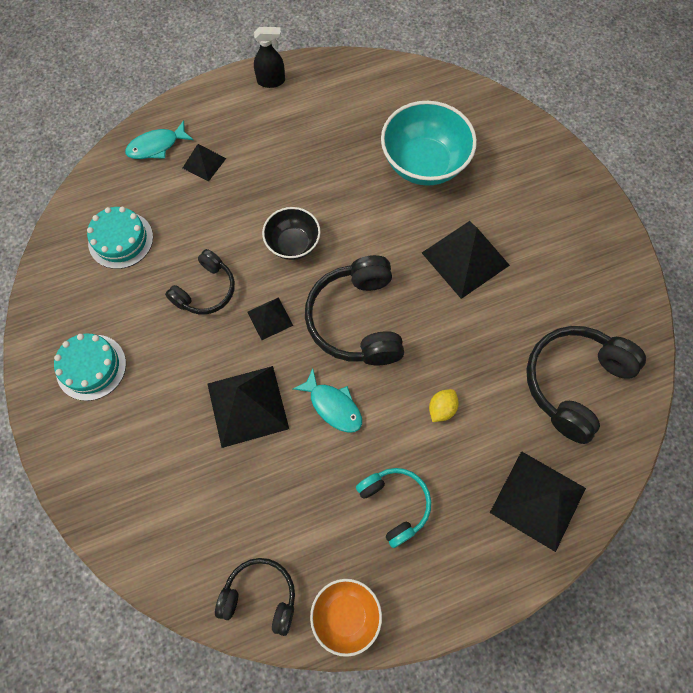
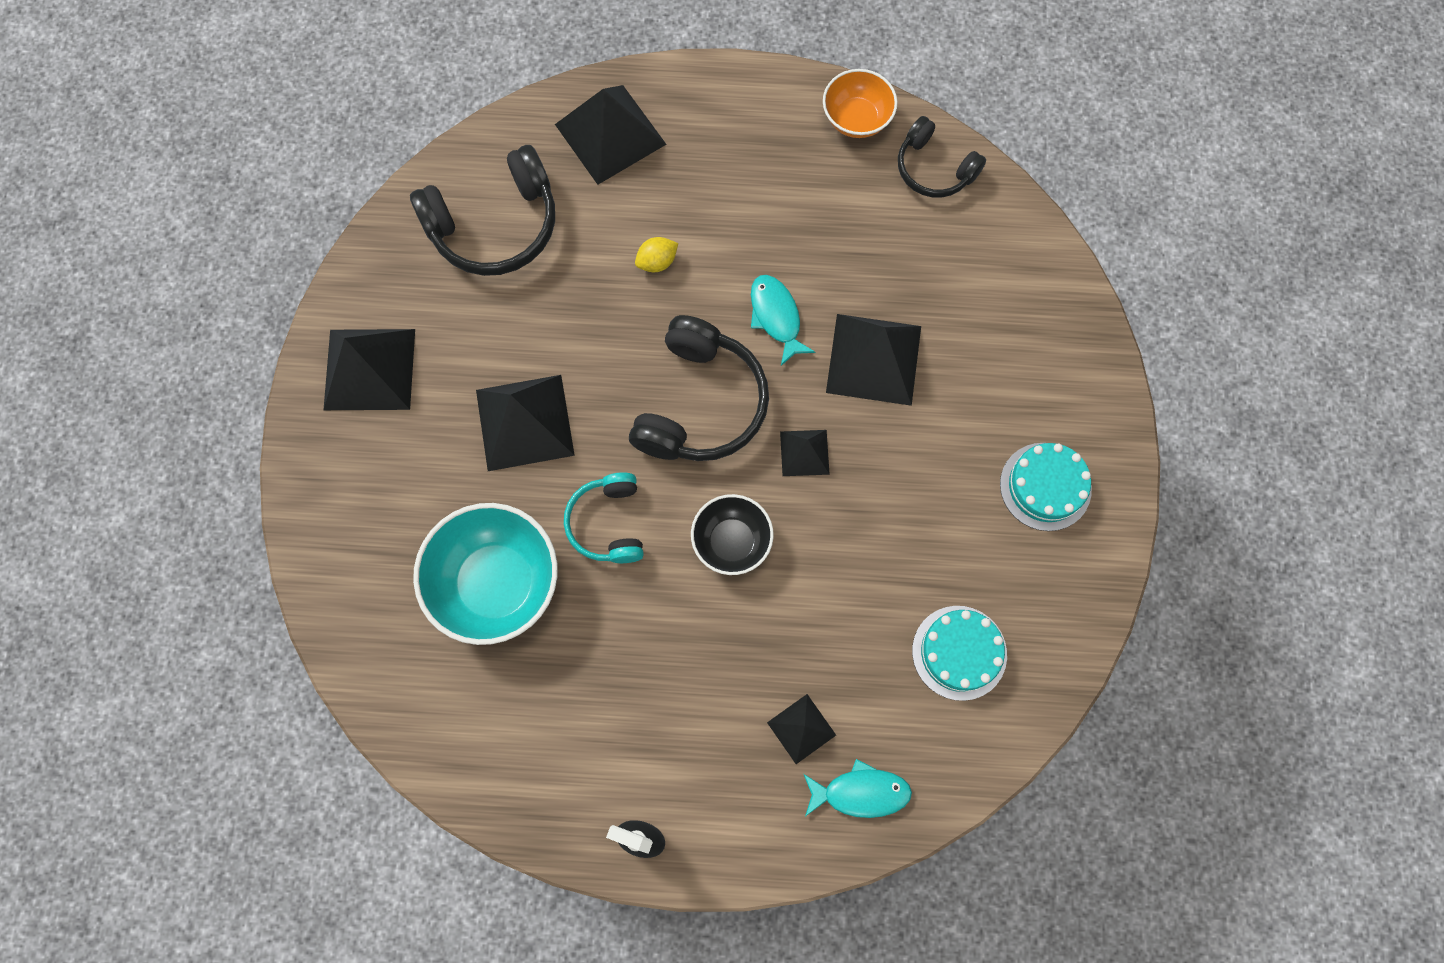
camera: 155 degrees left, 5 degrees up
(206, 290) = (870, 525): black headphones -> none
(395, 504) = (758, 191): turquoise headphones -> turquoise headphones (608, 523)
(585, 248) = (369, 369): none -> black pyramid

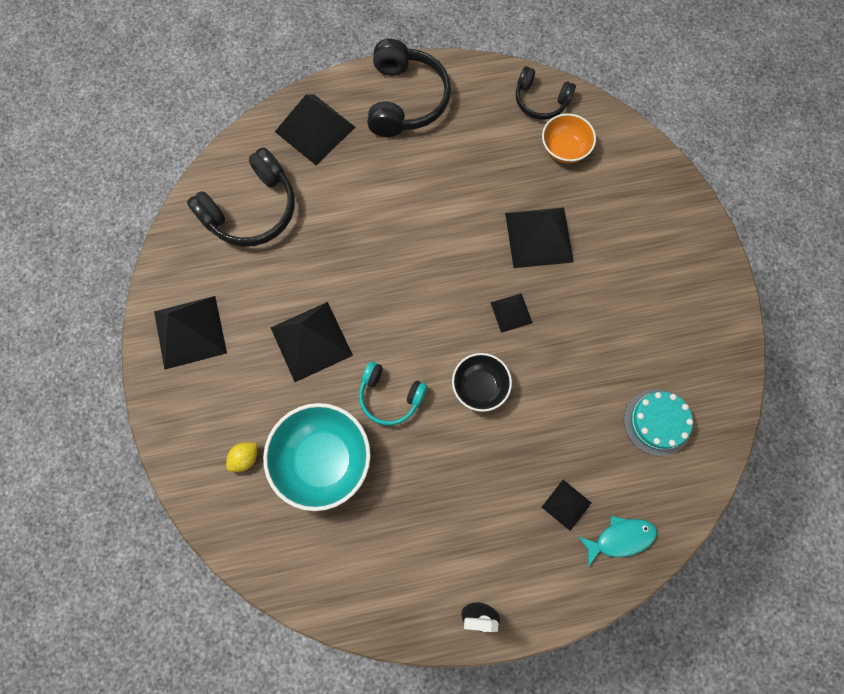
camera: 15 degrees left, 0 degrees up
(608, 523) = (390, 397): turquoise headphones -> turquoise headphones turned 45 degrees counterclockwise
(657, 262) = (372, 208): yellow lemon -> yellow lemon (245, 458)
(701, 404) = (430, 297): black headphones -> black headphones (406, 100)
(776, 317) = (464, 225): turquoise fish -> none
(856, 119) = (479, 80): orange bowl -> orange bowl (564, 149)
(1045, 486) = (679, 294): turquoise cake -> none

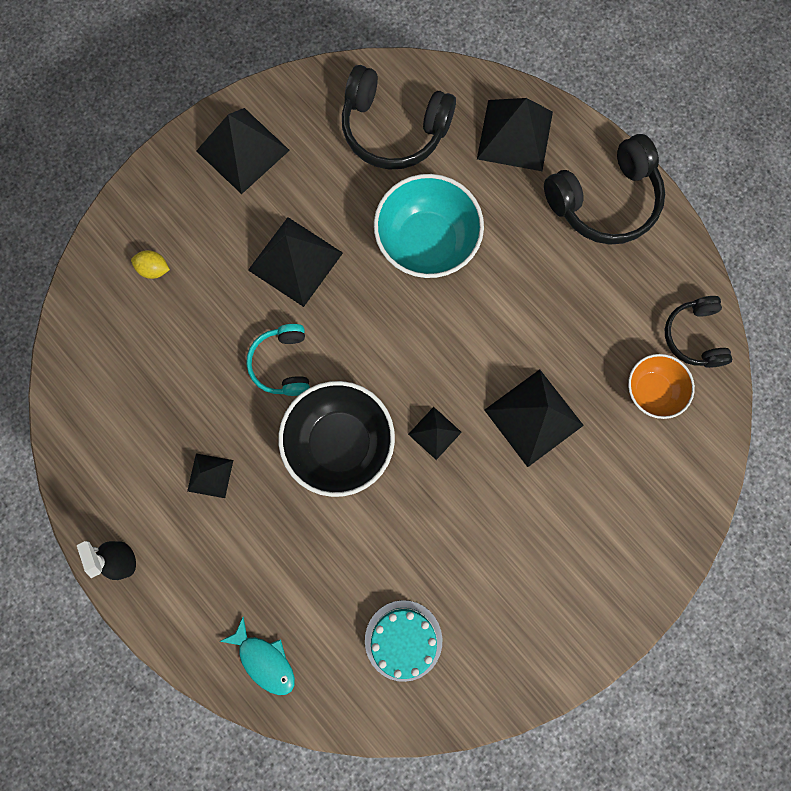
camera: 60 degrees right, 5 degrees up
(323, 460) = (189, 338): turquoise bowl -> turquoise bowl (426, 243)
(479, 387) = (340, 443): black bowl -> black bowl, size x1.69
(566, 505) = (269, 589): black pyramid -> black pyramid (210, 475)

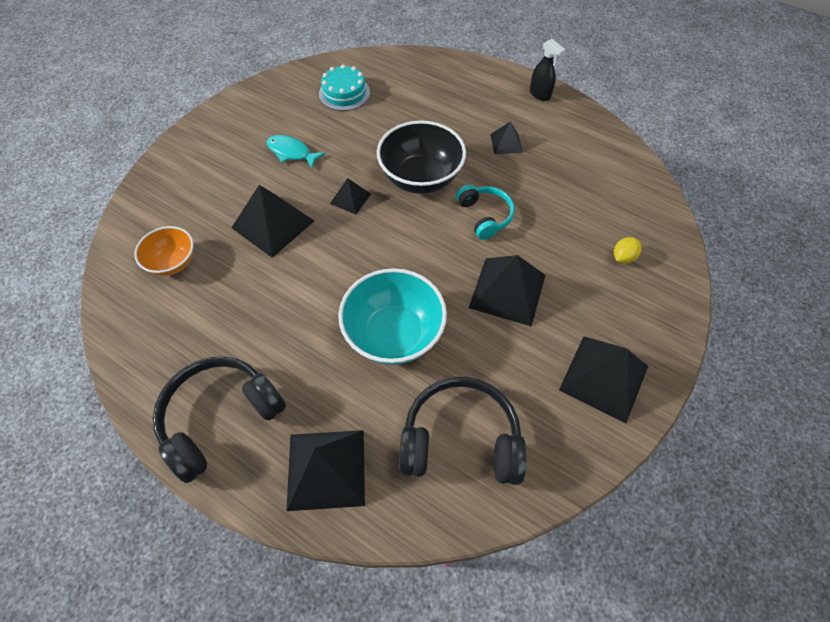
camera: 165 degrees right, 20 degrees down
(154, 269) = (623, 257): yellow lemon -> yellow lemon turned 45 degrees counterclockwise
(264, 660) = (428, 70): turquoise fish -> turquoise fish (291, 152)
(693, 336) = (132, 312): black headphones -> none

